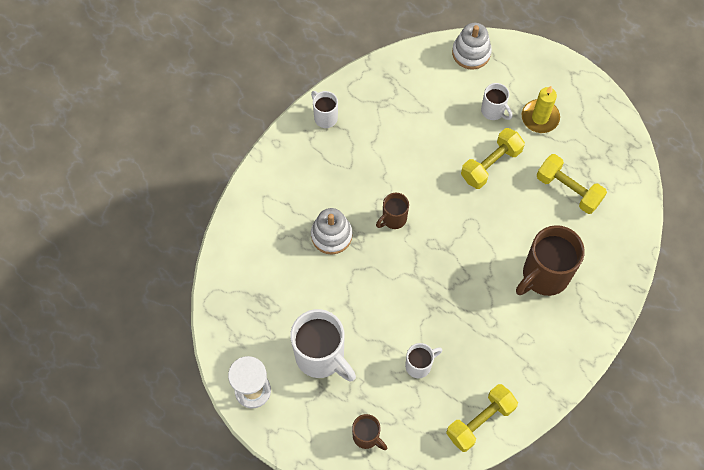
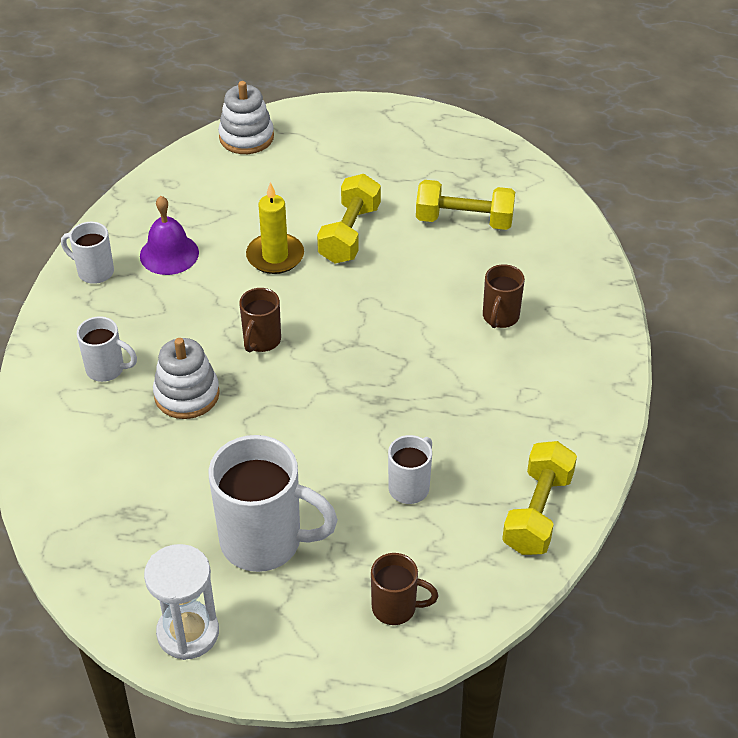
camera: 30 degrees left, 20 degrees down
(375, 125) = (169, 254): none -> purple bell
(493, 111) = (315, 181): white mug -> white mug (107, 369)
(540, 117) = (377, 166): yellow candle -> yellow candle (275, 256)
(544, 275) = (500, 317): brown mug -> brown mug, size x0.53

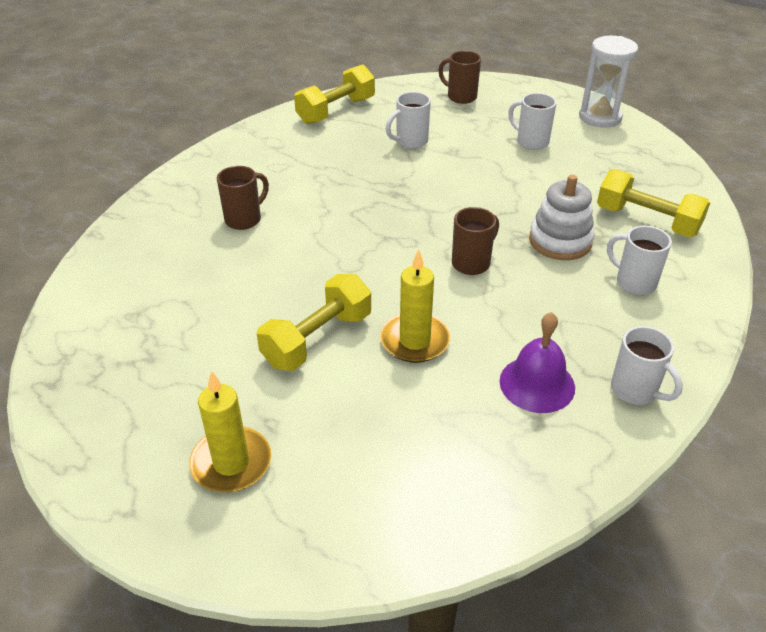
camera: 155 degrees left, 5 degrees down
(246, 137) = (357, 540): white stacking toy -> none
(264, 542) = (531, 142): white mug -> white mug, size x0.53
(347, 147) = (231, 463): none -> yellow candle
(464, 220) = (186, 314): yellow dumbbell -> yellow dumbbell (647, 221)

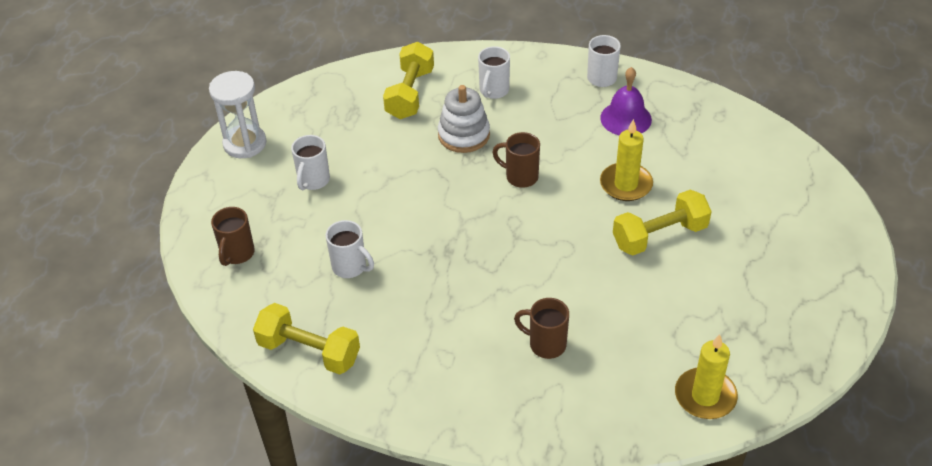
camera: 110 degrees left, 5 degrees up
(231, 463) = (791, 236): yellow candle -> yellow candle (705, 396)
(317, 339) = (659, 236): yellow dumbbell -> yellow dumbbell turned 45 degrees counterclockwise

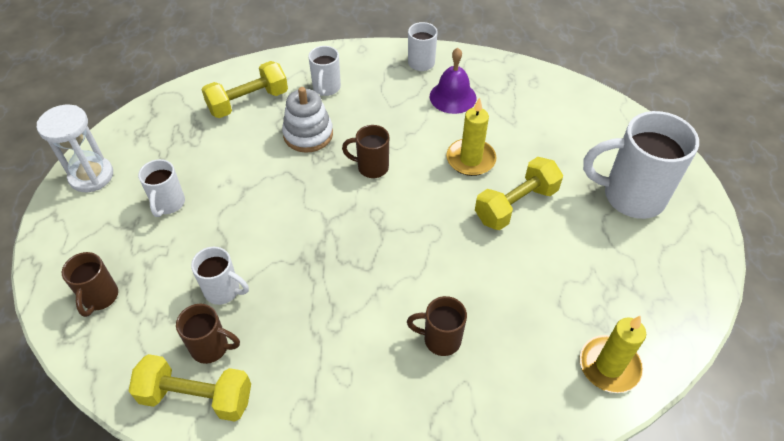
camera: 15 degrees left, 5 degrees up
(330, 313) = (211, 347): none -> brown mug
(410, 94) = (248, 102): yellow dumbbell -> yellow dumbbell turned 60 degrees clockwise
(786, 247) = (631, 196): none -> white mug

